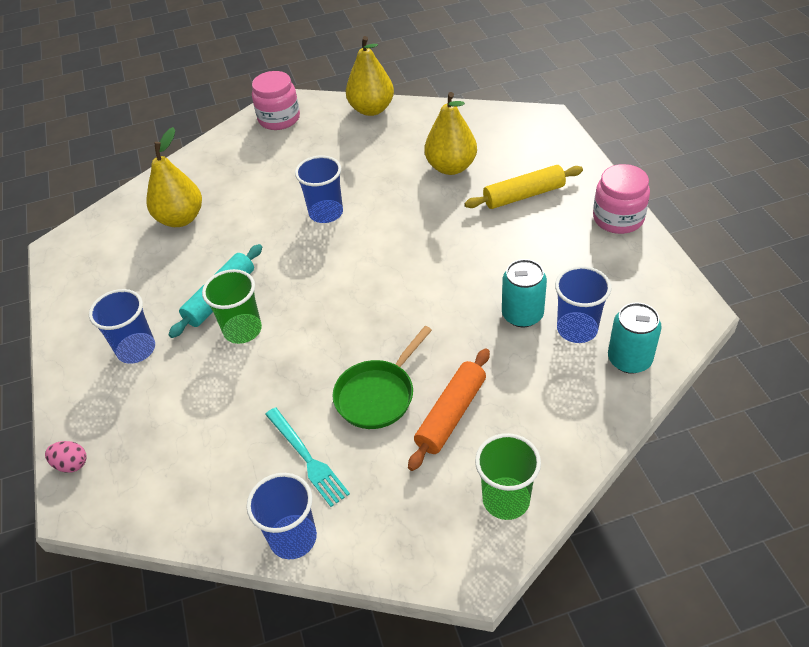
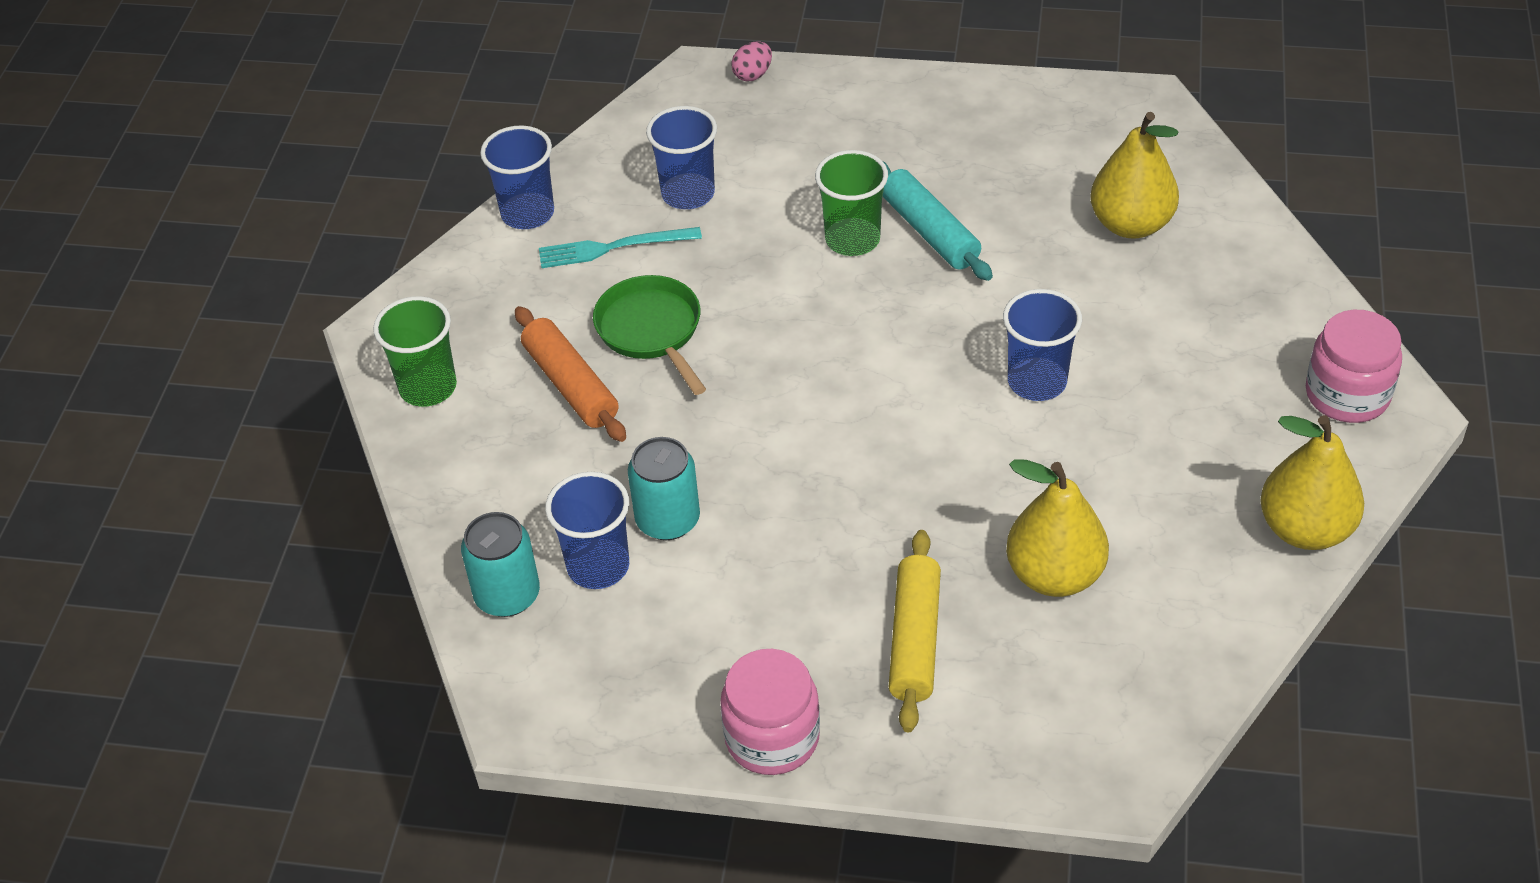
camera: 115 degrees right, 0 degrees up
(136, 349) = (889, 143): blue cup -> blue cup (688, 194)

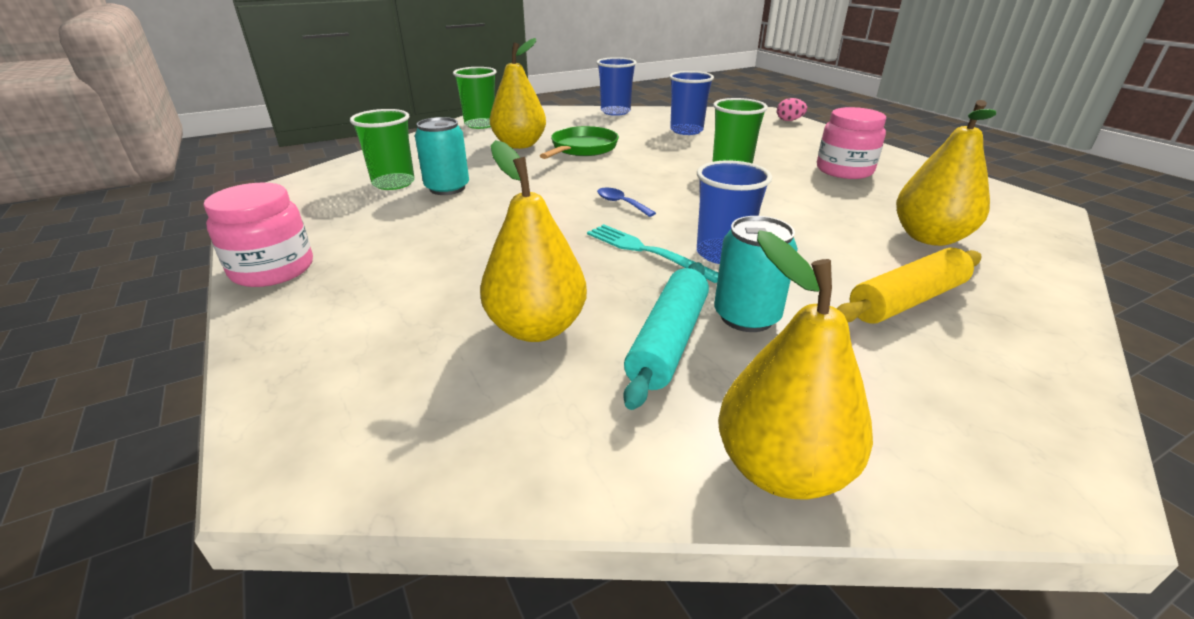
camera: 50 degrees right, 15 degrees down
(507, 595) = (353, 171): turquoise can -> turquoise can (746, 316)
(571, 385) = (519, 145): orange rolling pin -> yellow pear
(598, 566) = (393, 183): blue cup -> green cup
(613, 247) = (623, 128): turquoise fork -> turquoise fork (646, 251)
(860, 389) = (621, 203): none -> blue spoon
(915, 640) = (409, 291): yellow rolling pin -> yellow rolling pin (907, 301)
(929, 232) = (779, 183): turquoise rolling pin -> turquoise rolling pin (668, 341)
(1347, 395) = (1001, 421): pink jar -> pink jar (844, 170)

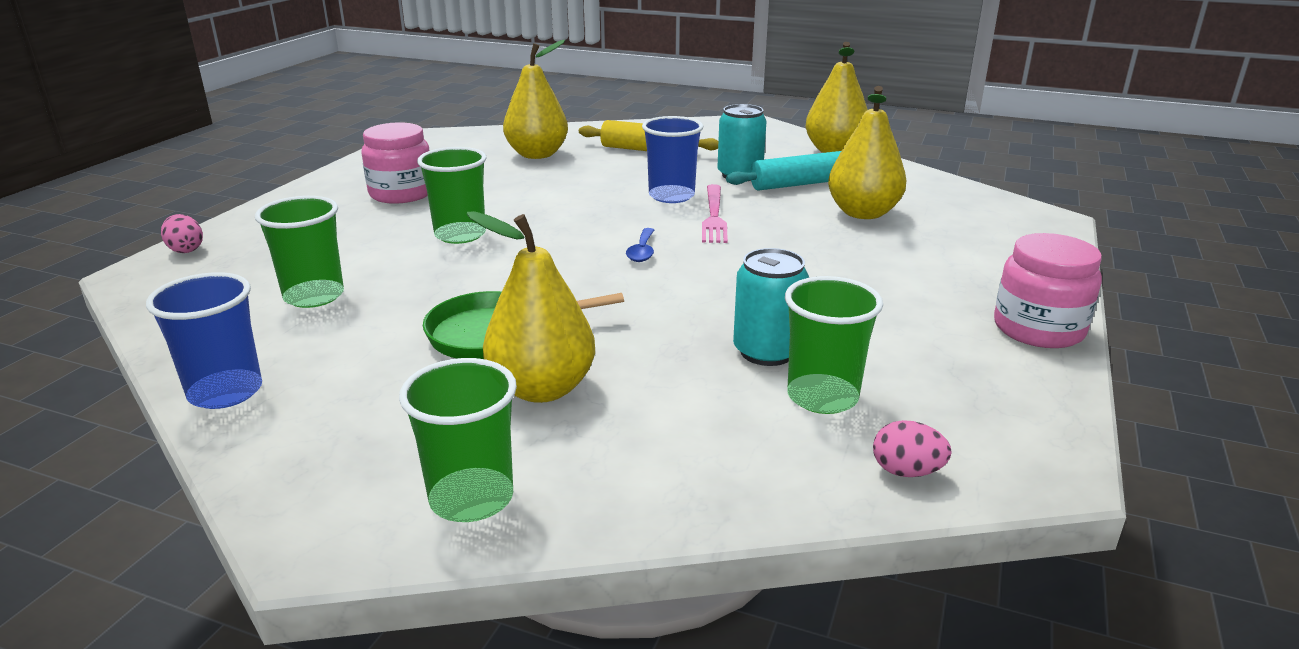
camera: 130 degrees left, 5 degrees down
(328, 176) = (906, 471): none -> pink egg
(646, 251) = (714, 216): turquoise fork -> pink fork
(686, 131) = (314, 296): blue cup -> green cup

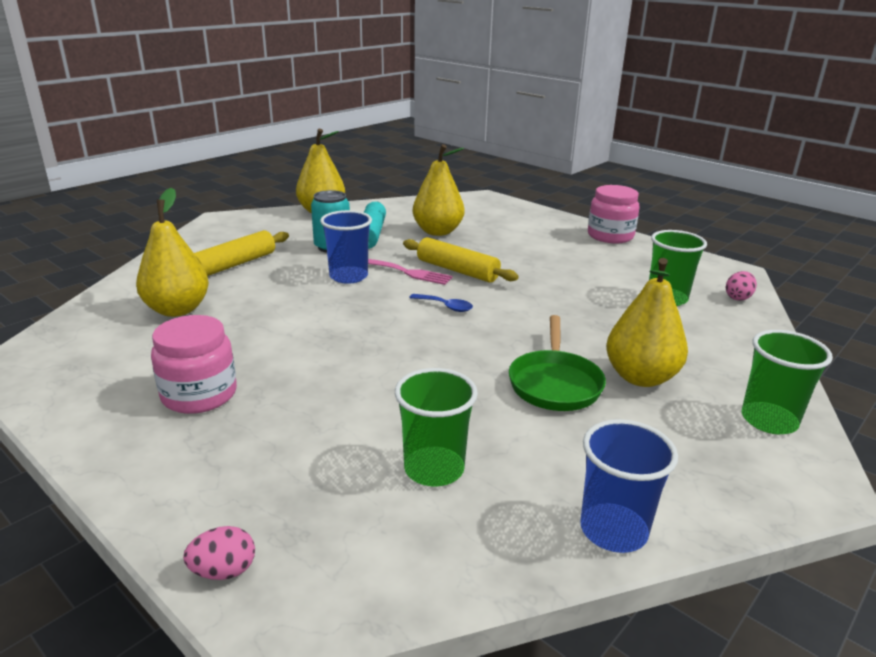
camera: 70 degrees left, 0 degrees up
(460, 235) = (347, 374): green cup -> none
(751, 242) = (457, 270): none -> yellow rolling pin
(767, 351) = (612, 300): turquoise can -> none

